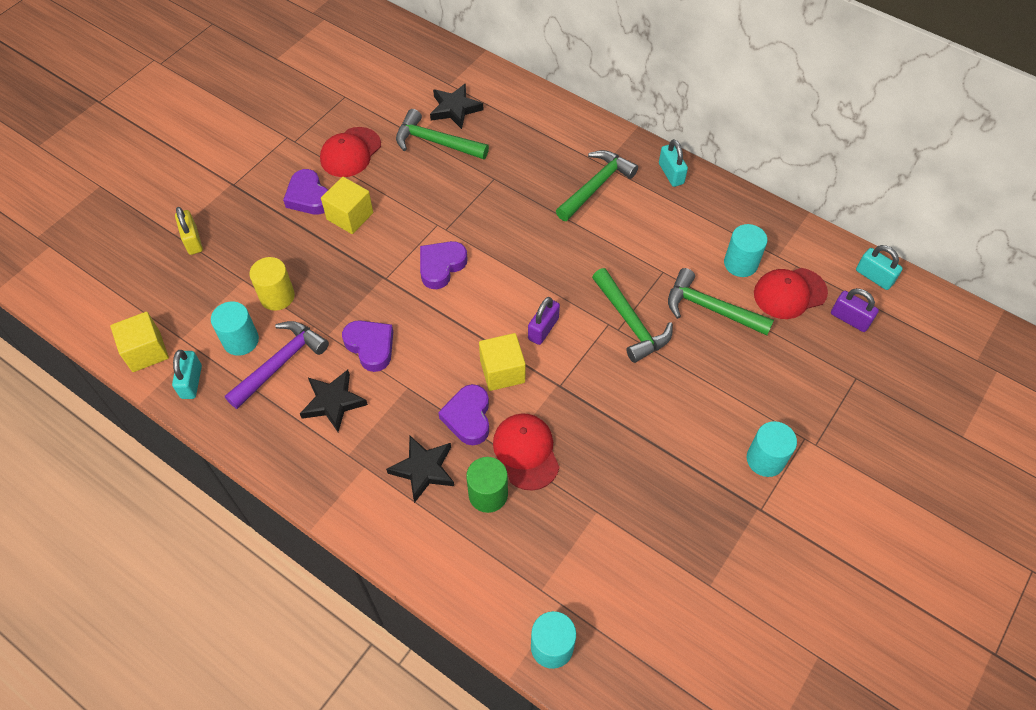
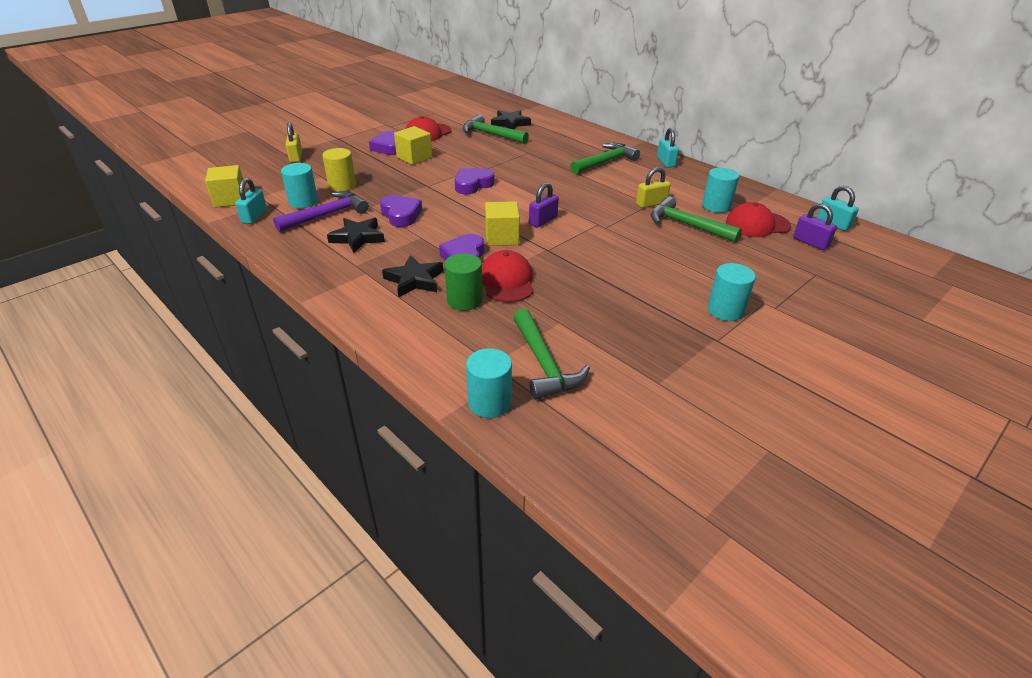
camera: 10 degrees right, 20 degrees down
(630, 322) = (617, 225): green hammer -> green hammer (544, 364)
(664, 271) = (651, 203): none -> yellow padlock

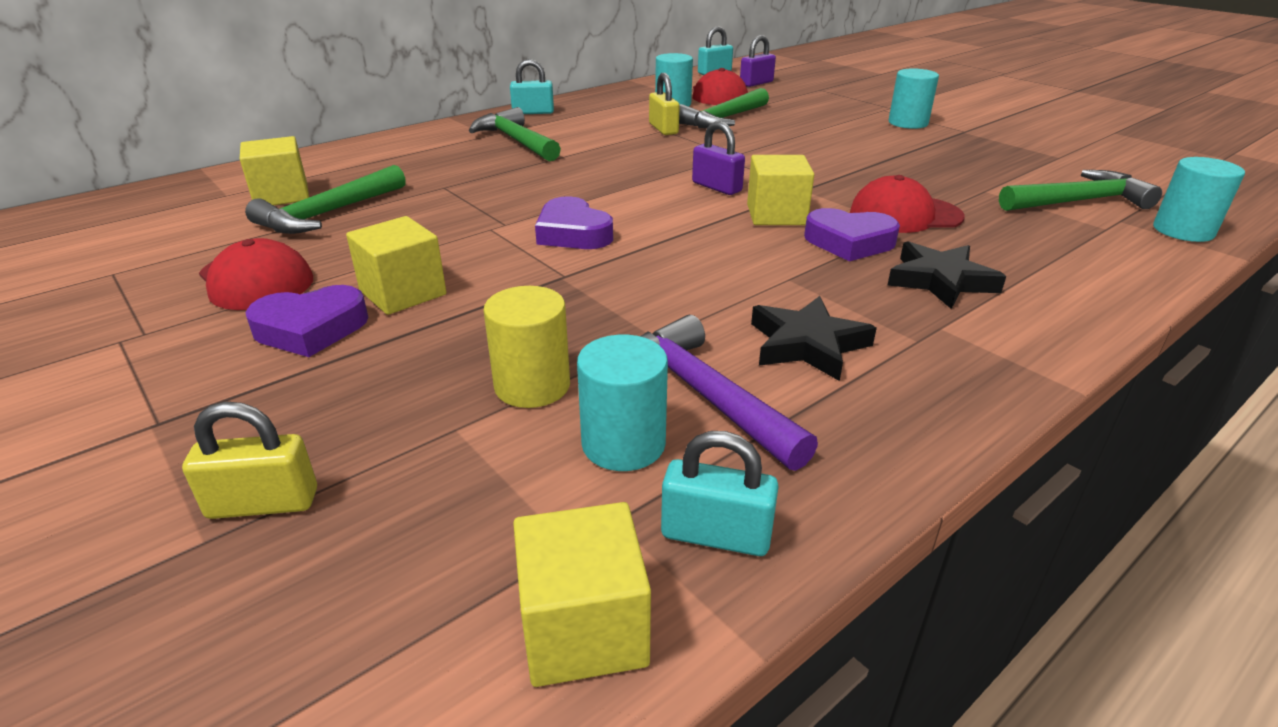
camera: 85 degrees left, 5 degrees down
(401, 215) = (699, 300): purple heart -> none
(464, 300) = (974, 243): green cylinder -> none
(510, 123) = (281, 195): black star -> yellow cube

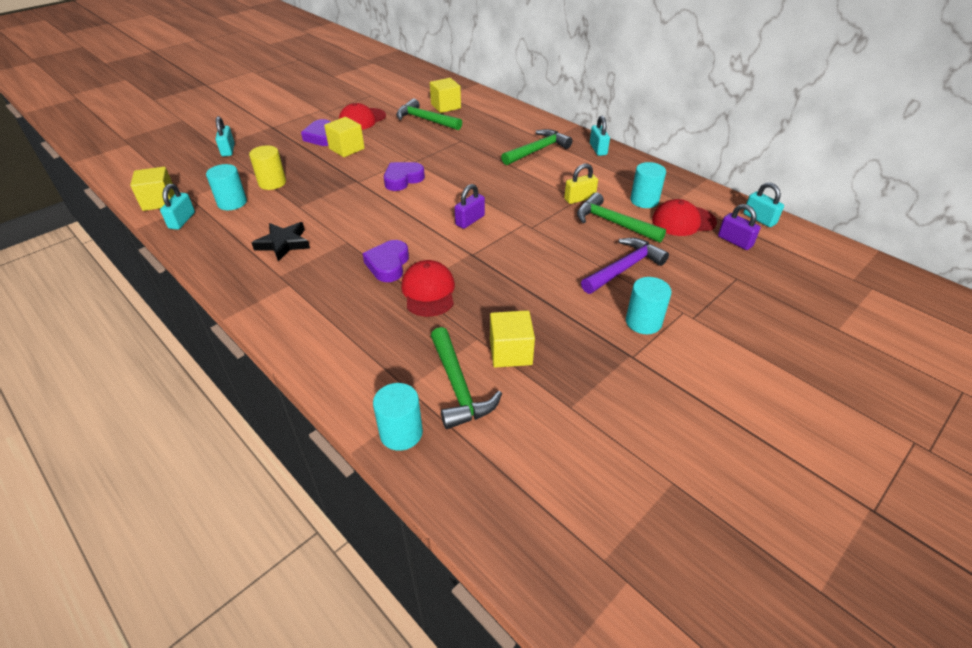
camera: 85 degrees right, 10 degrees up
(263, 503) = (228, 150): yellow padlock -> turquoise padlock
(703, 395) = (255, 217): purple hammer -> purple hammer (624, 268)
(776, 215) = (427, 241): yellow cube -> yellow cube (510, 352)
(940, 280) = (337, 292): black star -> none

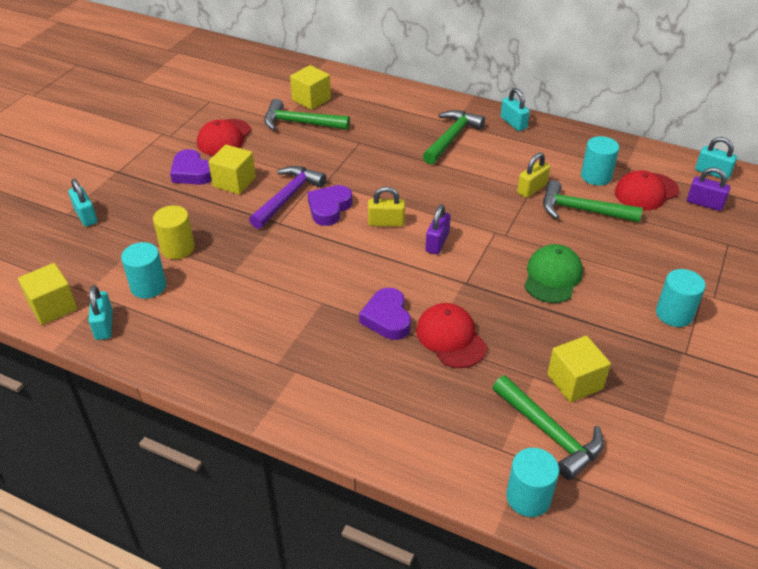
camera: 20 degrees left, 0 degrees up
(283, 243) = (251, 323): black star -> none
(439, 198) = (386, 222): none -> yellow padlock
(550, 266) = (552, 276): none -> green cap
(624, 268) = (623, 259): purple hammer -> purple hammer (288, 197)

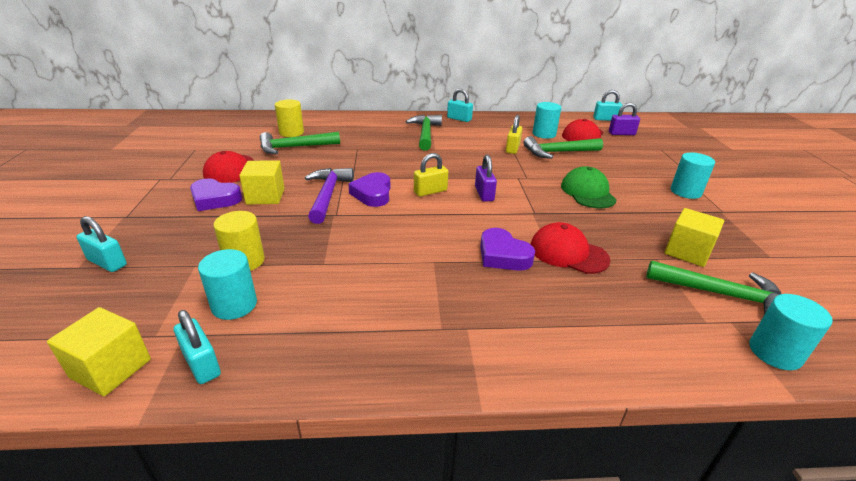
camera: 30 degrees left, 10 degrees down
(311, 99) = (291, 132): yellow cube -> yellow cylinder

